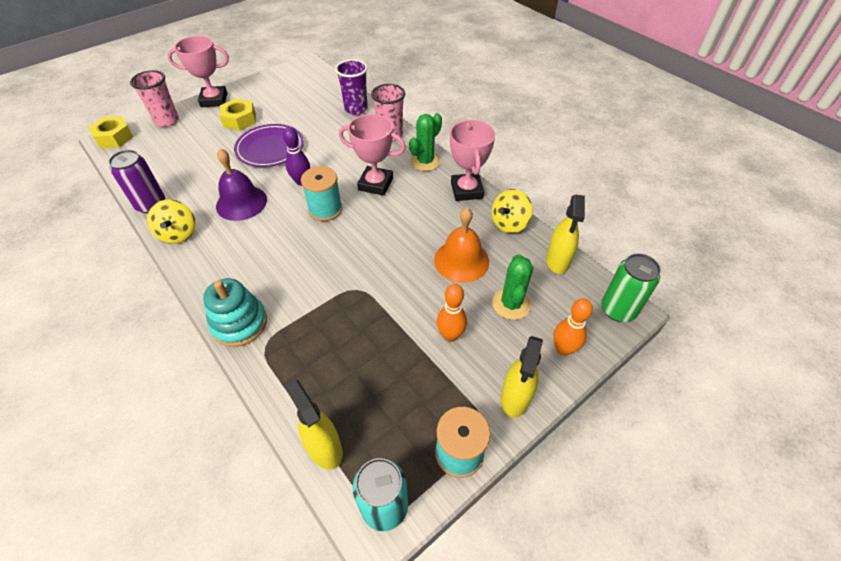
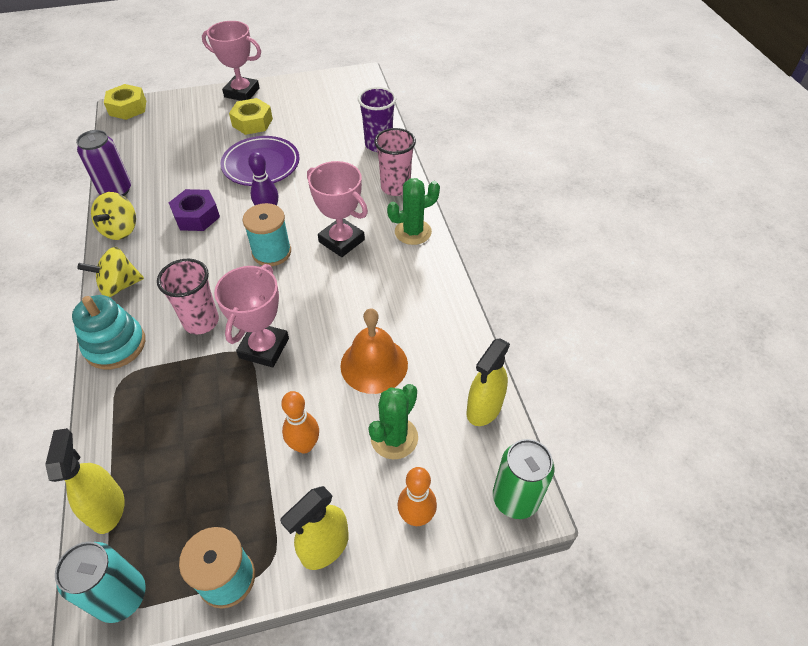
camera: 25 degrees right, 0 degrees up
(167, 121) = (184, 103): pink cup -> pink cup (201, 321)
(241, 202) = (196, 216): purple bell -> purple nut
(466, 190) = (436, 283): pink trophy -> pink trophy (264, 348)
(509, 223) = (458, 341): yellow spinning top -> yellow spinning top (119, 286)

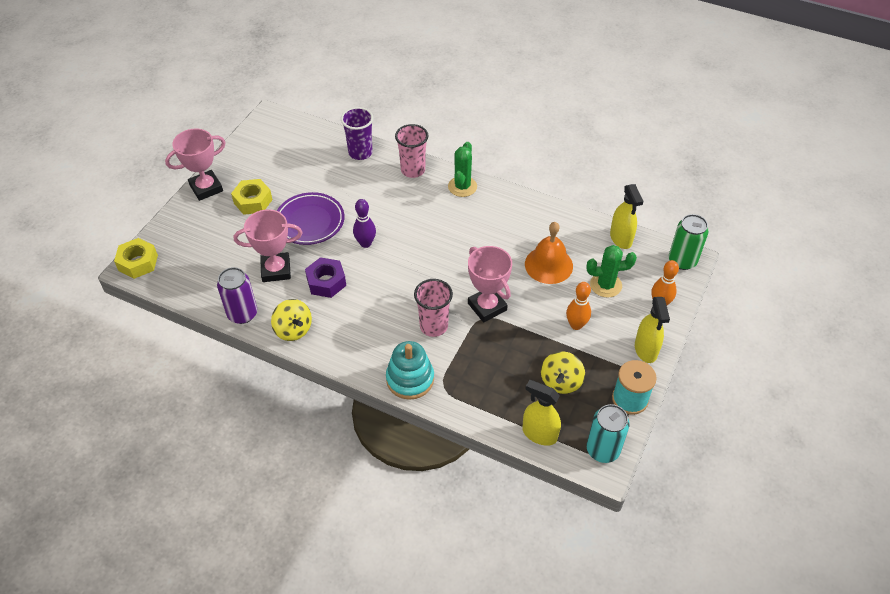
camera: 50 degrees left, 0 degrees up
(119, 286) = (354, 354): yellow spinning top -> yellow spinning top (561, 382)
(271, 252) = (407, 261): turquoise spool -> none
(341, 241) = (433, 223): pink trophy -> pink trophy (276, 270)
(394, 438) = (605, 285): green cactus -> green cactus turned 75 degrees counterclockwise

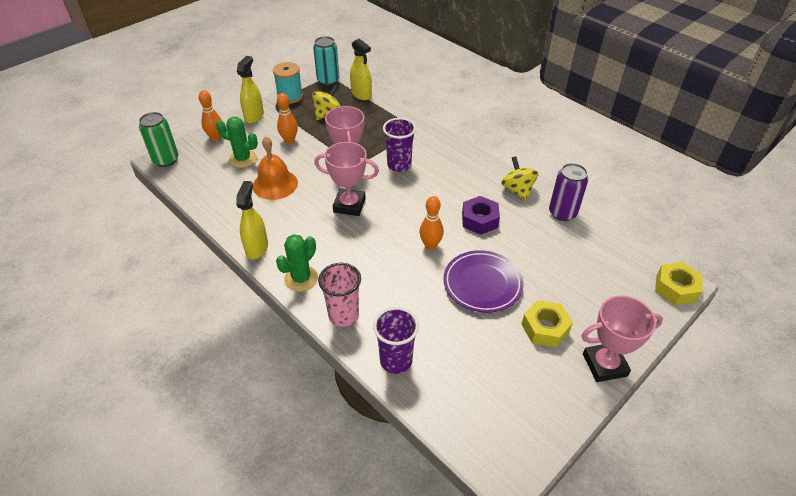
camera: 160 degrees left, 5 degrees down
(276, 270) = (526, 243): pink trophy -> pink trophy (349, 205)
(365, 243) = (430, 245): purple bowling pin -> orange bowling pin
(410, 379) = (433, 138): turquoise stacking toy -> none
(433, 326) = (399, 165): pink cup -> purple cup
(621, 238) = (195, 188): yellow spray bottle -> yellow spray bottle (257, 248)

